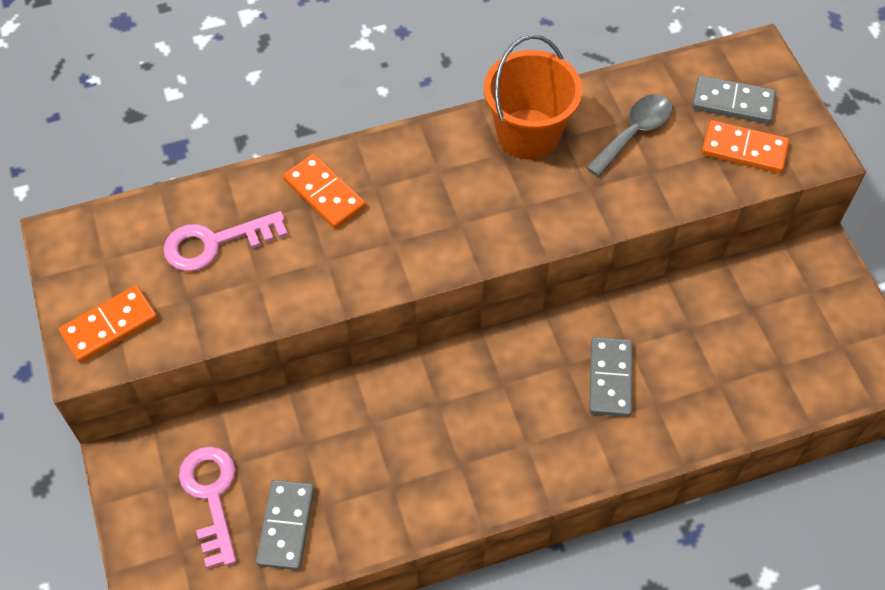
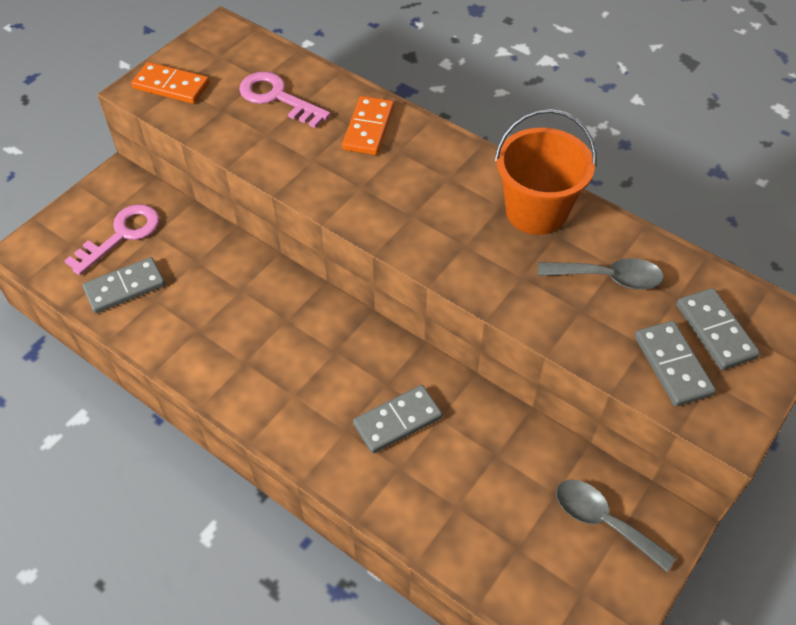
camera: 55 degrees right, 5 degrees down
(744, 149) = (672, 365): orange domino -> grey domino
(795, 294) = (603, 521): none -> grey spoon

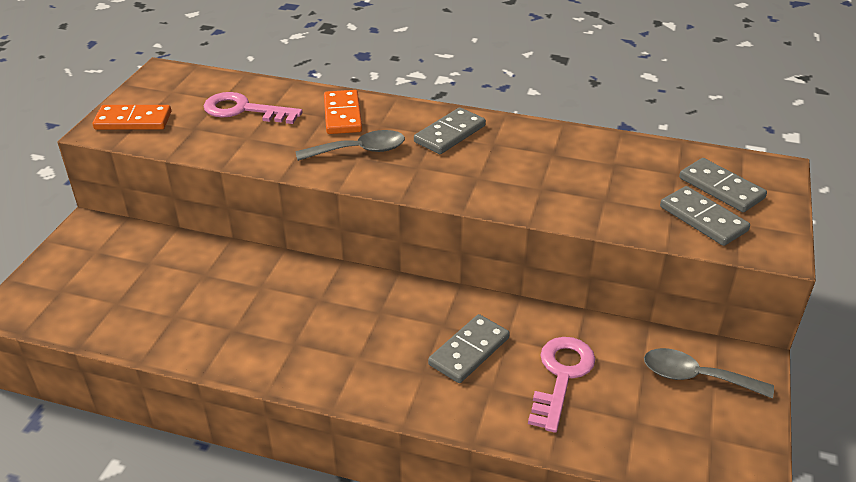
camera: 20 degrees left, 15 degrees down
(121, 235) = (114, 271): pink key -> pink key (561, 376)
(125, 287) = (137, 313): grey domino -> grey domino (449, 134)
(536, 211) = (525, 141): orange bucket -> none
(608, 278) = (613, 173): grey spoon -> grey spoon (359, 151)

